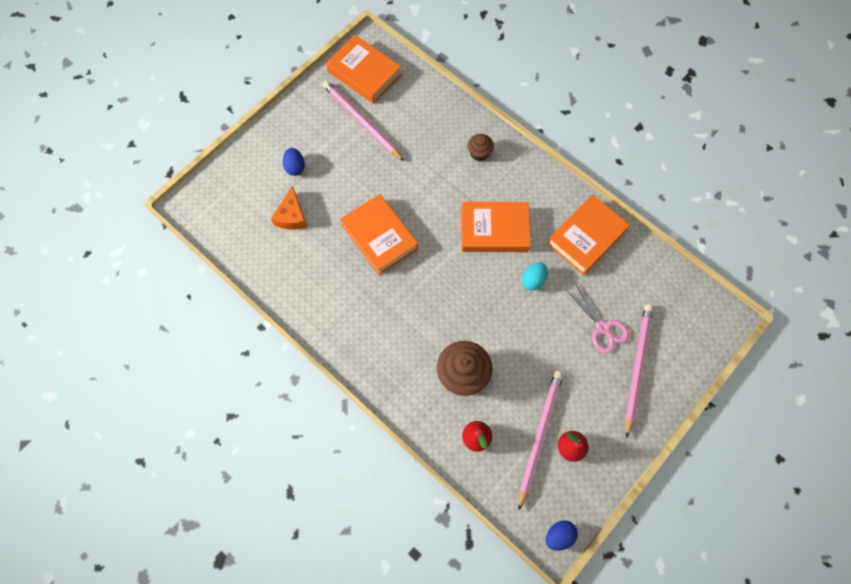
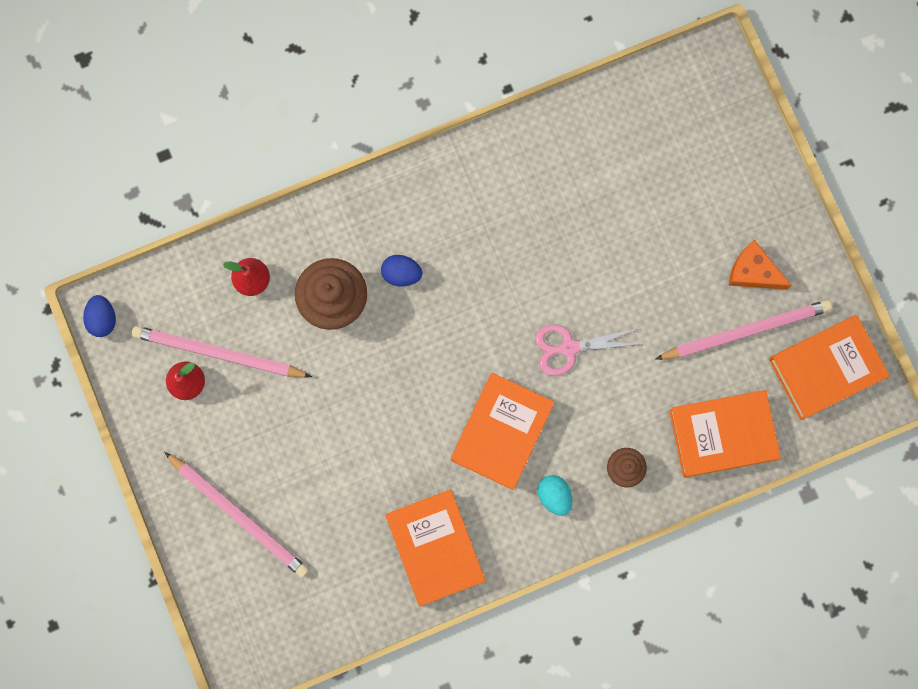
camera: 115 degrees right, 10 degrees up
(292, 216) = (641, 181): orange cheese -> orange cheese (753, 272)
(295, 167) = (713, 214): blue egg -> blue egg (401, 274)
(380, 237) = (560, 280): orange book -> orange book (722, 434)
(533, 280) = (410, 446): turquoise egg -> turquoise egg (554, 495)
(539, 435) = (218, 353): pink pencil -> pink pencil turned 150 degrees clockwise
(602, 328) = (307, 501): pink scissors -> pink scissors (569, 347)

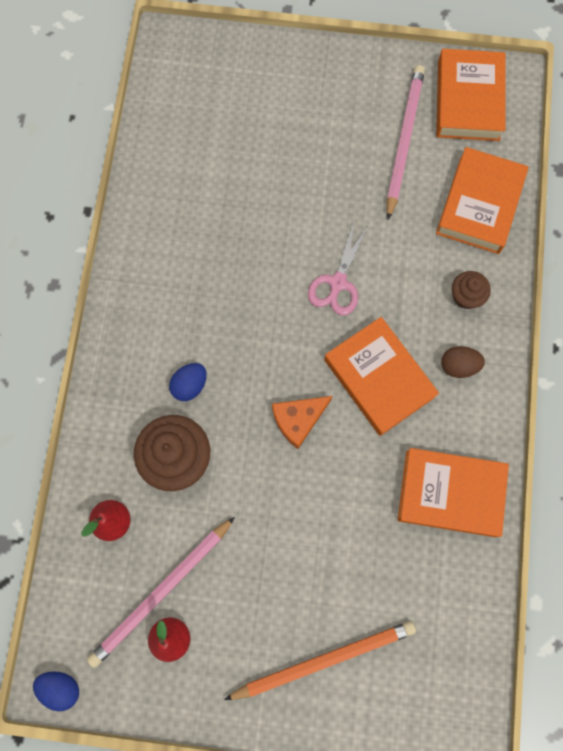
camera: 60 degrees left, 5 degrees down
(239, 515) = (324, 659): pink pencil -> orange pencil
(554, 495) = (458, 366): turquoise egg -> brown egg
(753, 272) = (358, 109): orange cheese -> orange cheese (298, 420)

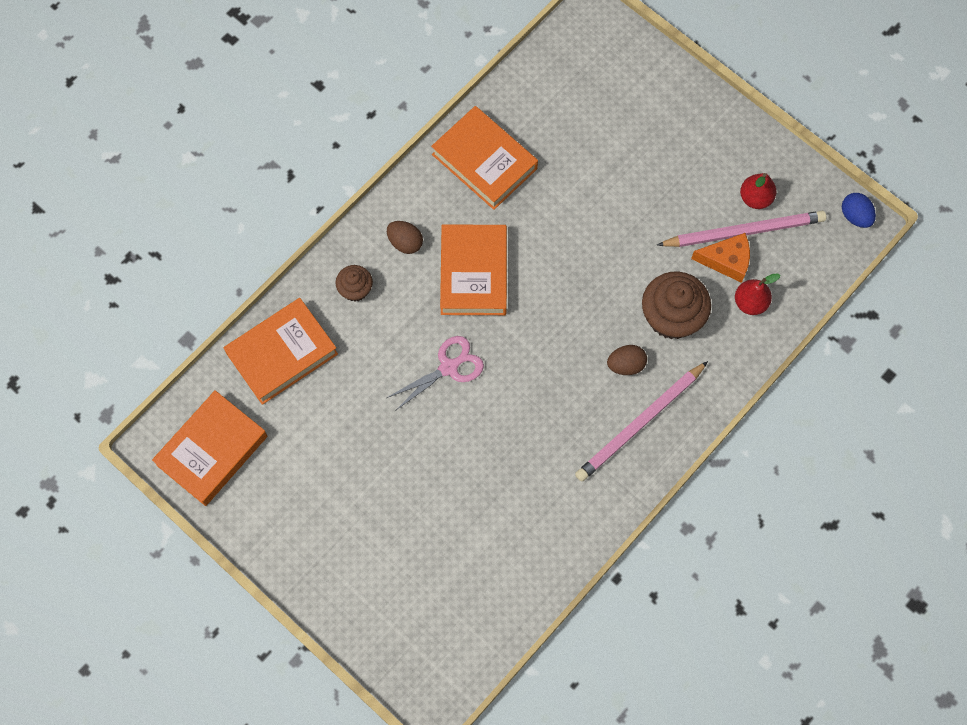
camera: 145 degrees left, 5 degrees down
(190, 385) = (626, 365): blue egg -> brown egg
(298, 420) = (559, 283): orange cheese -> orange cheese (726, 261)
(324, 659) = (655, 117): orange pencil -> none
(403, 141) = (298, 451): pink pencil -> pink pencil (640, 423)

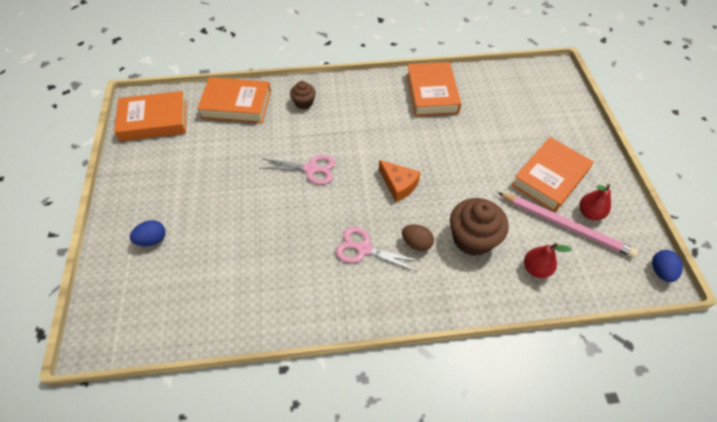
camera: 40 degrees right, 15 degrees down
(375, 573) = (152, 240): none -> blue egg
(405, 242) = (351, 100): brown egg -> none
(473, 273) = (373, 136): orange book -> orange book (549, 178)
(584, 411) = (364, 249): none -> pink scissors
(640, 423) = (393, 283): pink pencil -> none
(726, 261) = (539, 233): orange cheese -> orange cheese (398, 185)

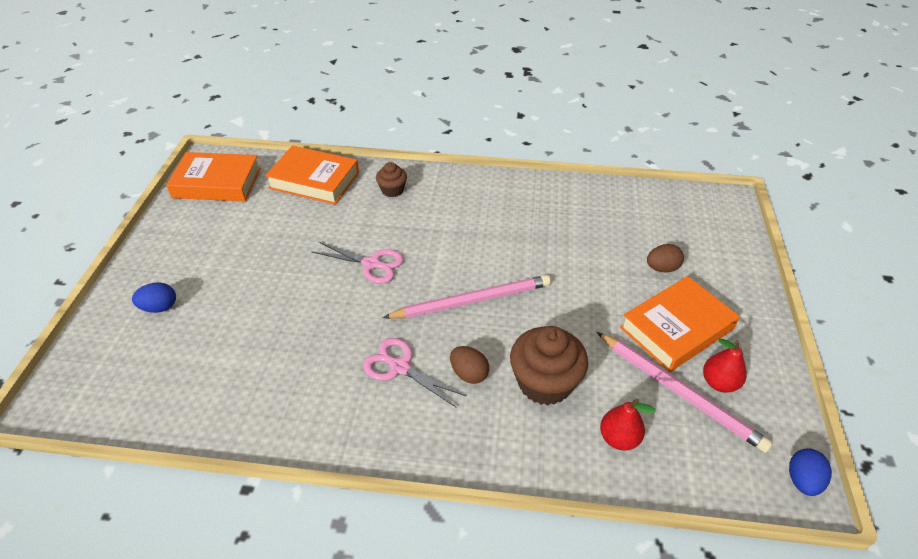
camera: 15 degrees right, 10 degrees down
(398, 185) = (472, 301): orange cheese -> pink pencil
(432, 93) = (553, 203): orange book -> none
(526, 132) = (662, 268): none -> brown egg

